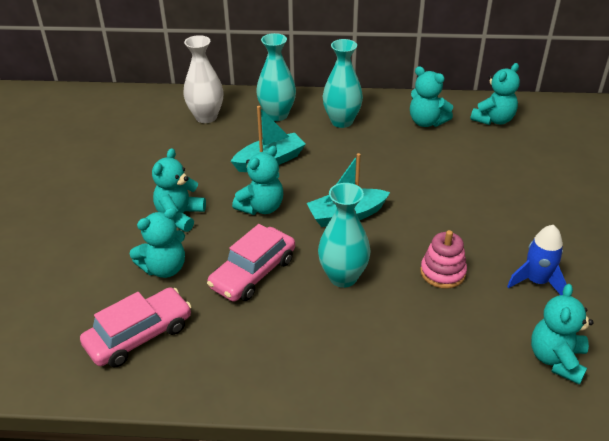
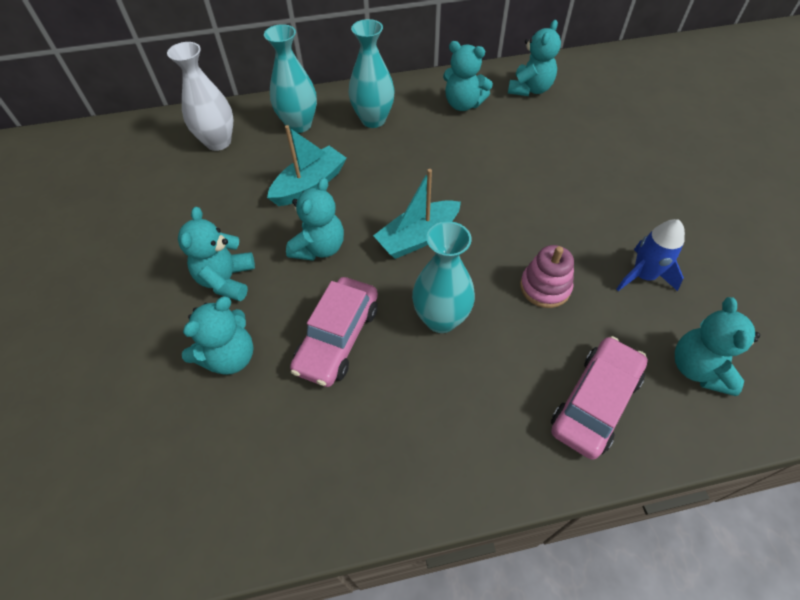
camera: 15 degrees left, 15 degrees up
(139, 335) = (227, 461): pink car -> pink car (595, 402)

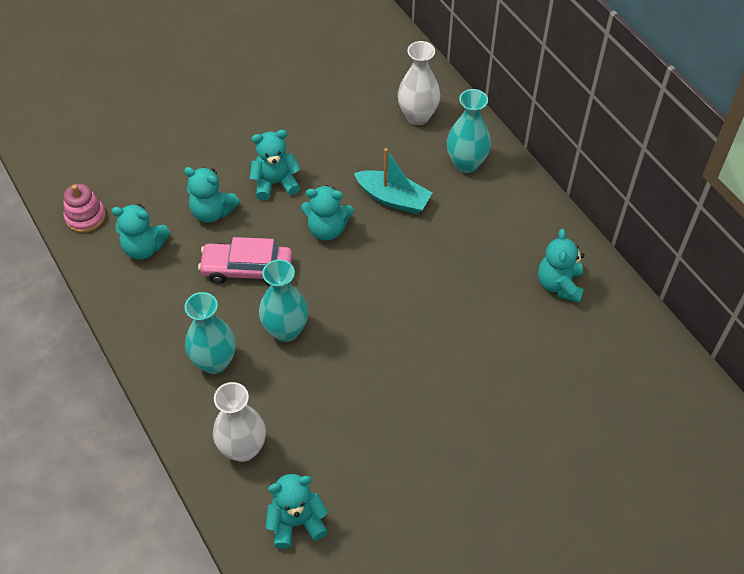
camera: 70 degrees right, 0 degrees up
(373, 120) = (499, 217): turquoise vase -> turquoise vase (214, 362)
(418, 237) = (363, 293): turquoise boat -> none
(530, 89) = (615, 340): turquoise teddy bear -> turquoise teddy bear (144, 247)
(545, 287) = (342, 397): pink stacking toy -> pink stacking toy (85, 217)
(595, 402) = (243, 448): pink car -> white vase
(643, 276) = (383, 473): blue rocket -> none

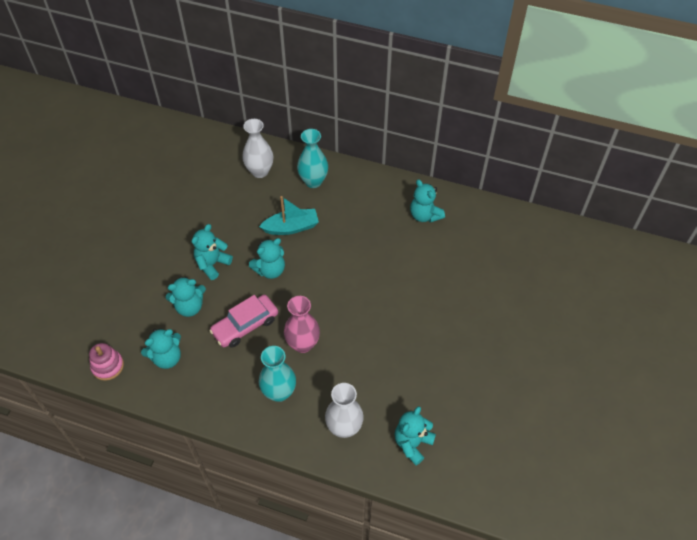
camera: 40 degrees left, 0 degrees up
(286, 330) = (303, 344): turquoise vase -> pink vase

